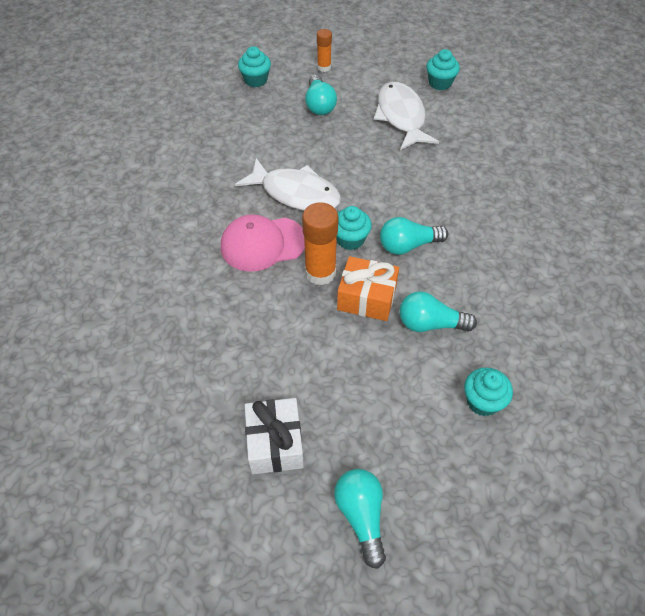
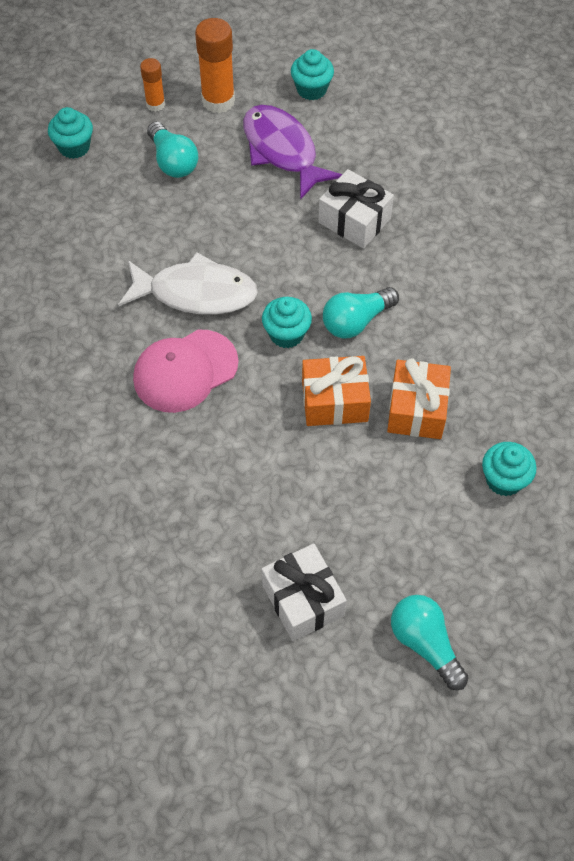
camera: 20 degrees left, 5 degrees up
(320, 272) = (268, 386): orange glue stick -> orange glue stick (218, 101)
(401, 117) = (282, 151): white fish -> purple fish
(430, 324) = (417, 409): turquoise light bulb -> orange gift
(436, 175) = (354, 220): none -> white gift

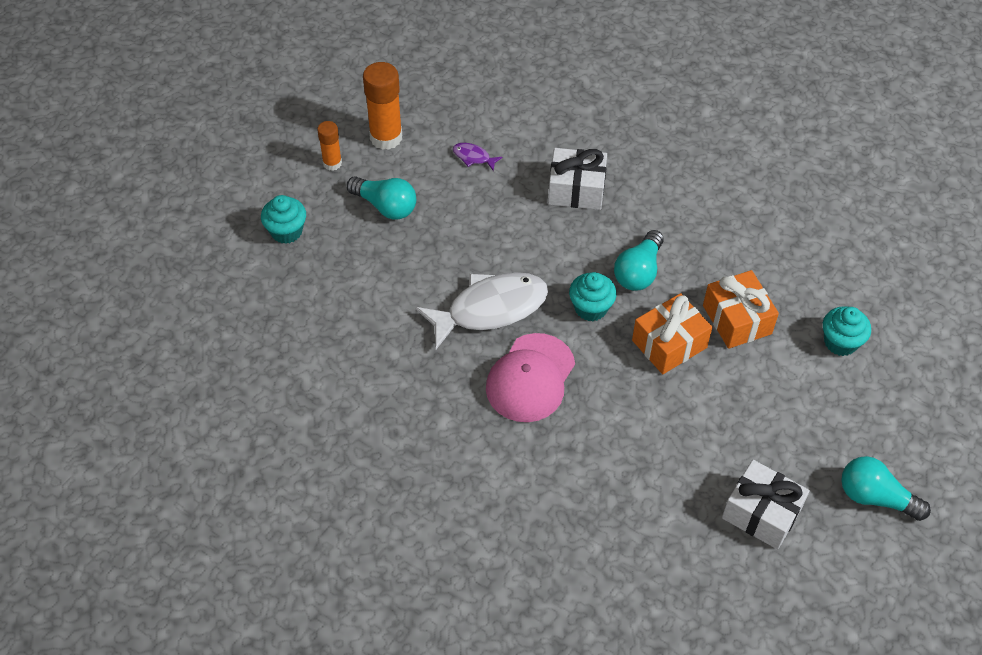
camera: 30 degrees left, 5 degrees down
(282, 151) = (473, 157): purple fish -> purple fish, size x0.41
(311, 89) = (459, 95): turquoise cupcake -> none

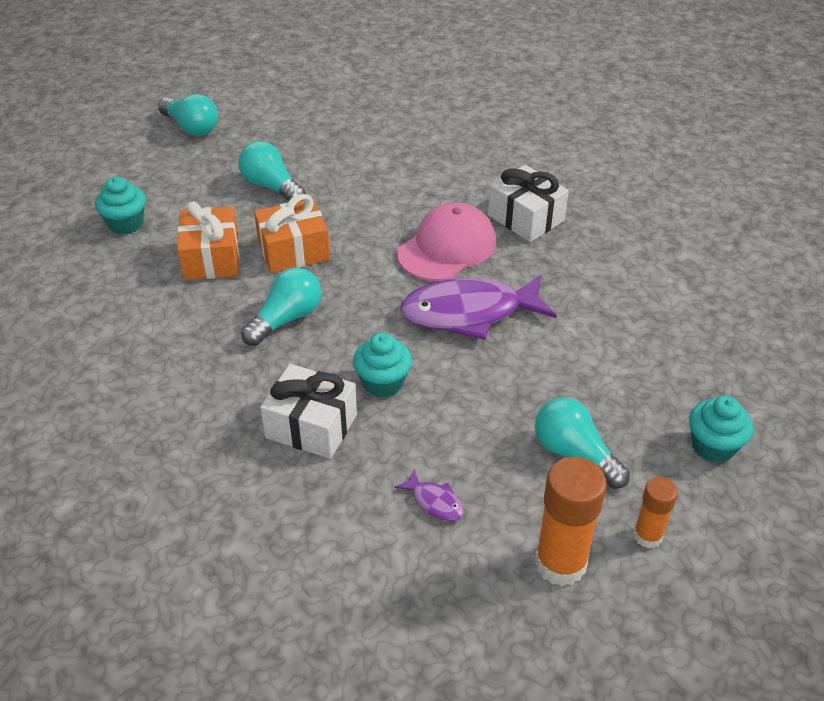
camera: 165 degrees left, 10 degrees down
(490, 309) = (469, 313): white fish -> purple fish
(591, 308) = (358, 294): turquoise cupcake -> turquoise cupcake (383, 383)
(734, 422) = (271, 186): none -> turquoise light bulb
(761, 513) = (289, 133): white gift -> white gift (525, 218)

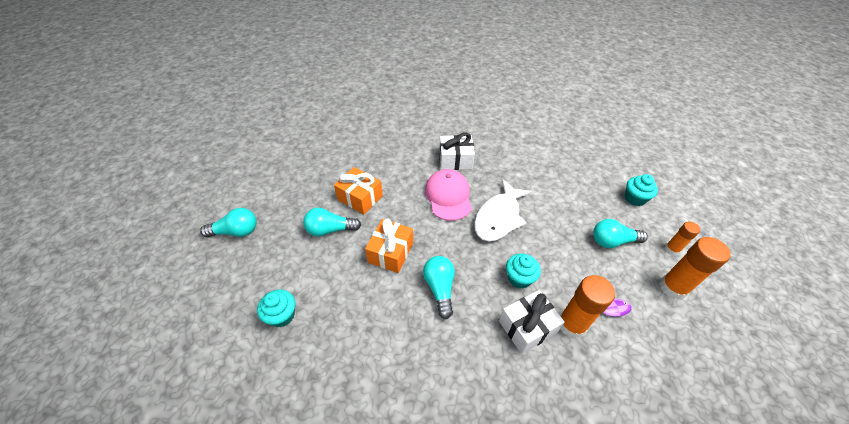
camera: 50 degrees left, 5 degrees up
(211, 258) = (358, 291): orange gift -> orange gift (360, 198)
(361, 469) = (571, 325): none -> orange glue stick
(469, 313) = (499, 217): purple fish -> white fish

